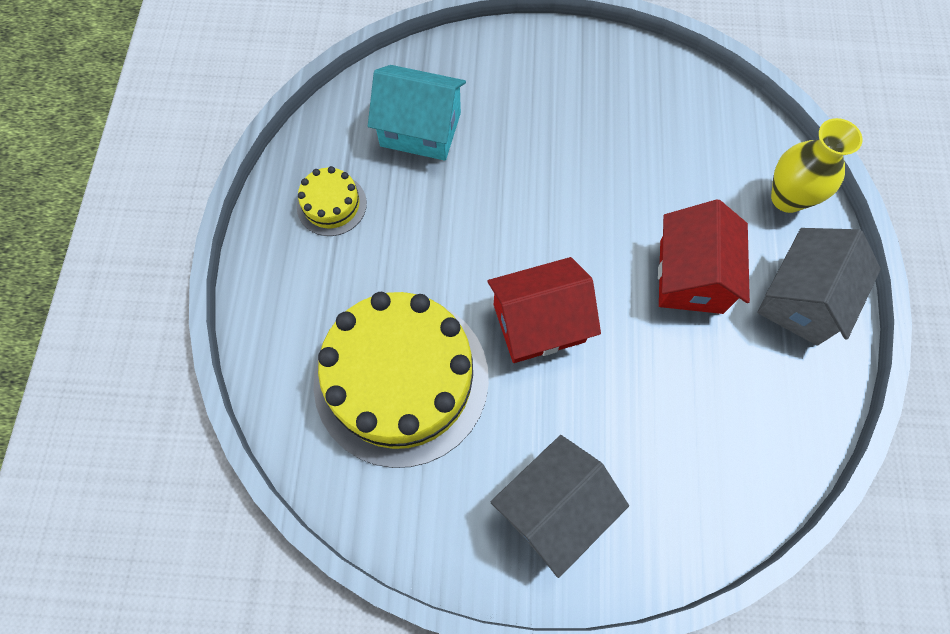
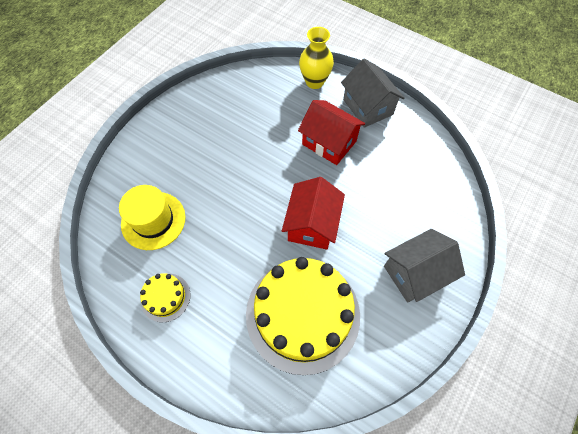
camera: 60 degrees left, 5 degrees down
(420, 129) = (153, 220): turquoise house -> yellow hat
(553, 507) = (415, 273): grey house -> grey house turned 75 degrees clockwise

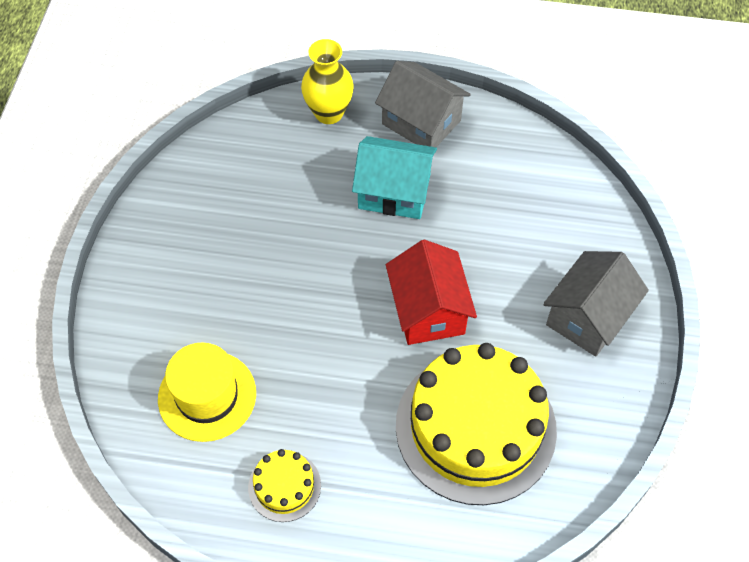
camera: 25 degrees left, 5 degrees down
(329, 142) = (394, 192): red house -> turquoise house

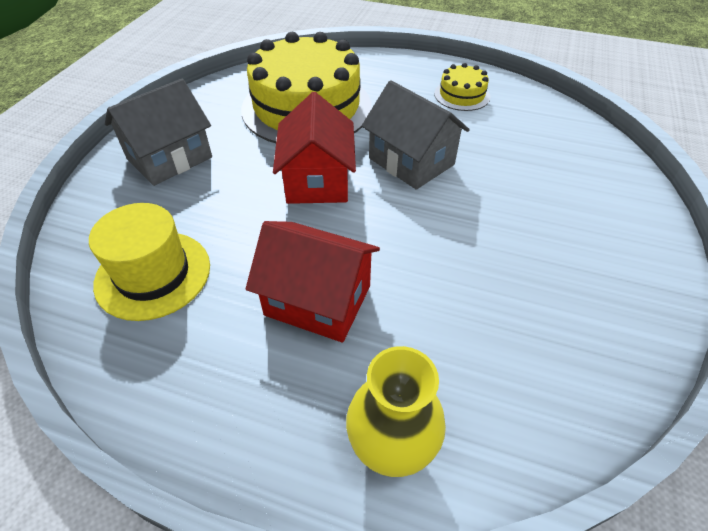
camera: 170 degrees left, 10 degrees down
(207, 396) = (533, 147): yellow hat -> yellow hat (153, 274)
(394, 192) = (318, 300): turquoise house -> red house
(421, 122) = (242, 405): grey house -> grey house (411, 161)

